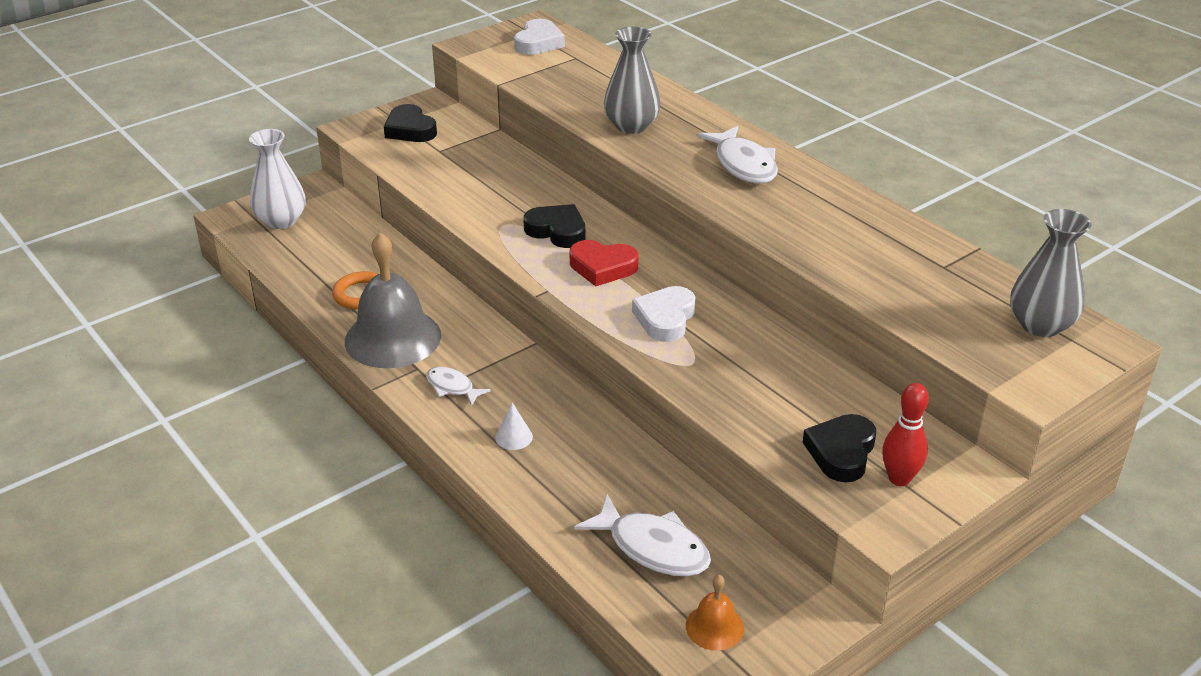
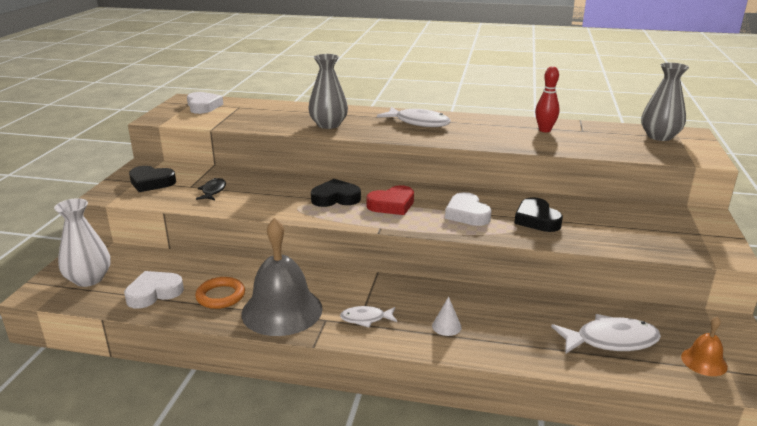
camera: 40 degrees left, 10 degrees down
(313, 263) = (154, 293): none -> white heart
(451, 166) = (213, 191): none -> black fish
(841, 452) = (650, 233): black heart -> black heart (536, 219)
(899, 478) = (691, 232): red bowling pin -> red bowling pin (544, 130)

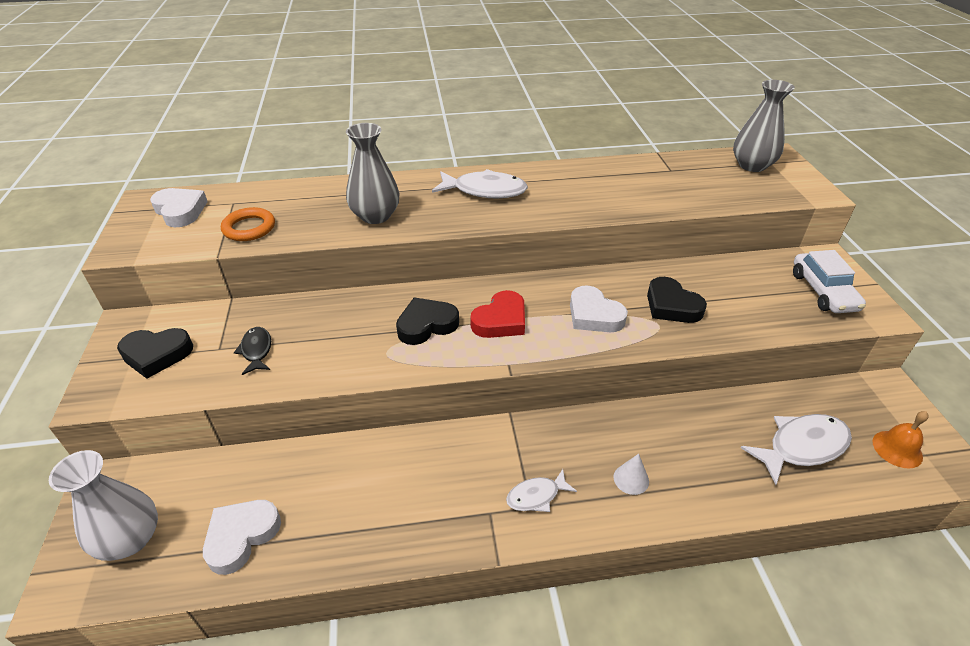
camera: 20 degrees left, 15 degrees up
(220, 296) = (337, 513): orange ring -> orange ring (249, 228)
(282, 310) = (429, 514): grey bell -> none
(544, 130) = (632, 177): red bowling pin -> none
(684, 234) = (823, 291): none -> white car

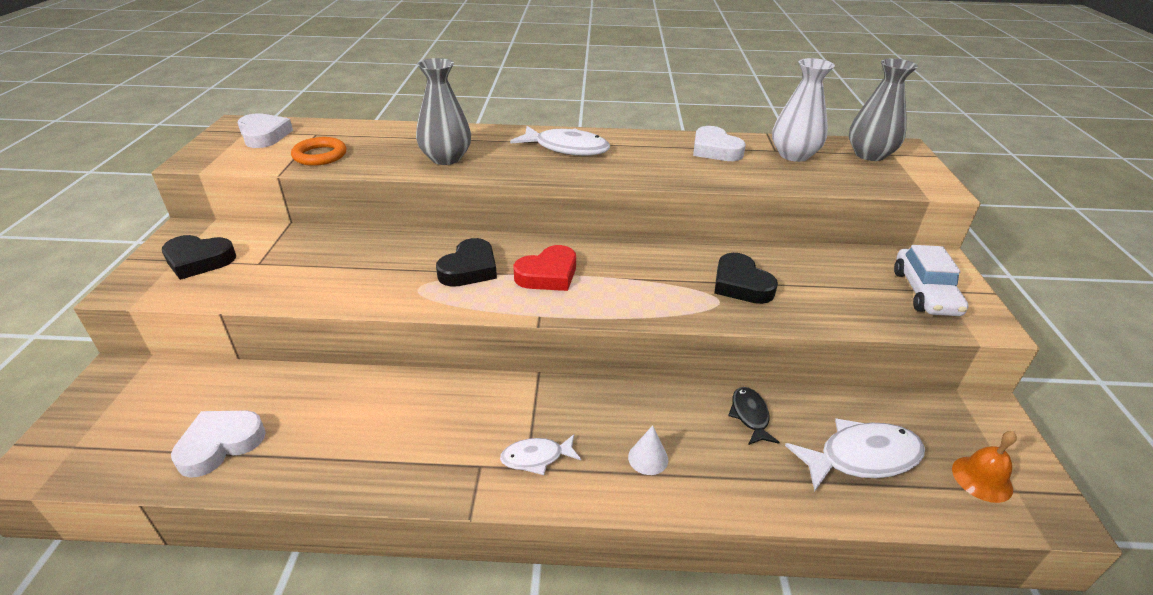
camera: 10 degrees right, 5 degrees down
(130, 539) = (116, 428): white vase -> white vase (794, 155)
(256, 350) = (293, 269): black fish -> black fish (750, 416)
(426, 325) = (469, 269): black heart -> black heart turned 135 degrees clockwise
(594, 315) = (650, 282): white heart -> white heart (715, 150)

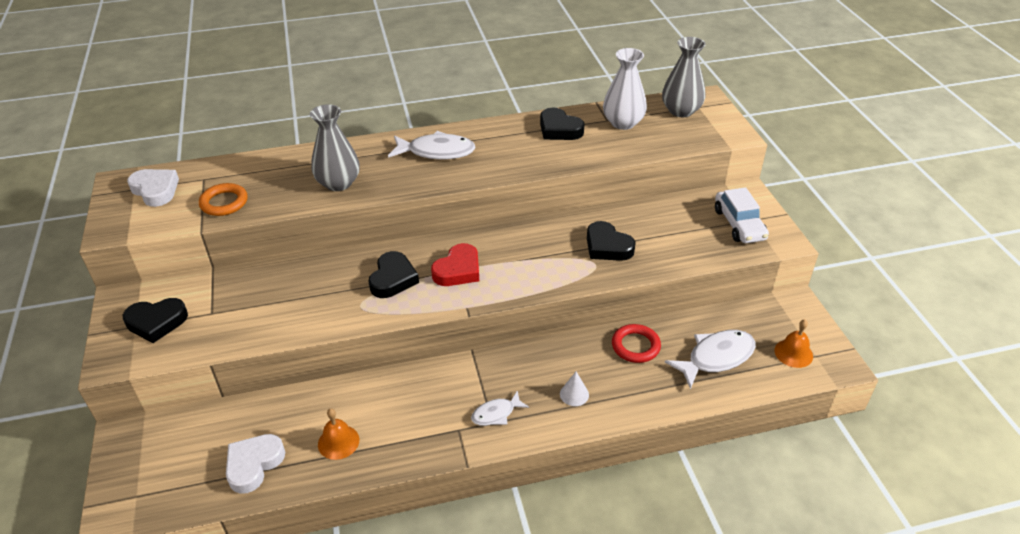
camera: 15 degrees left, 5 degrees up
(330, 443) = (338, 442): none -> orange bell
(715, 150) = (559, 129): white heart -> black heart
(750, 416) = (635, 346): black fish -> red ring

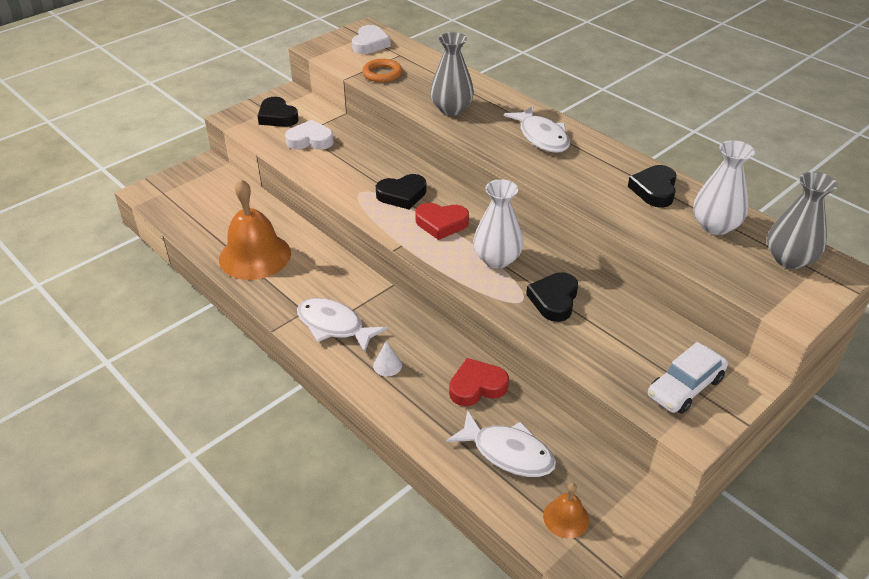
camera: 60 degrees right, 0 degrees up
(254, 465) = (213, 227): white heart -> white heart (310, 140)
(338, 442) = (255, 256): orange bell -> orange bell, size x2.11
(496, 414) = (334, 326): white fish -> white fish, size x1.74
(534, 256) = (497, 259): none -> white vase
(635, 346) = (477, 386): red ring -> red heart

